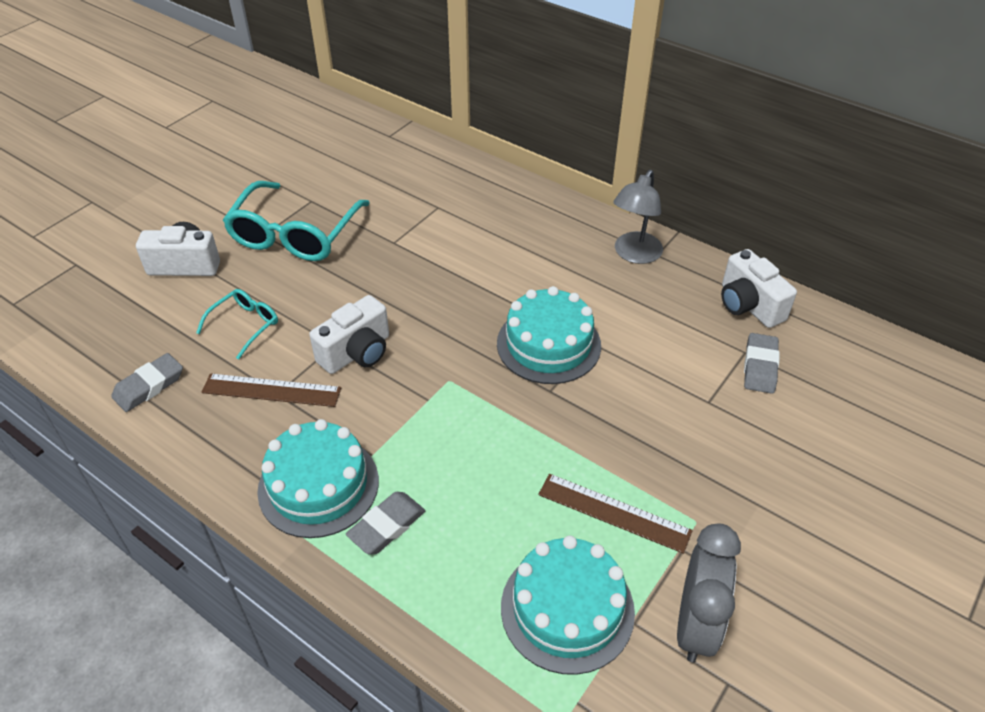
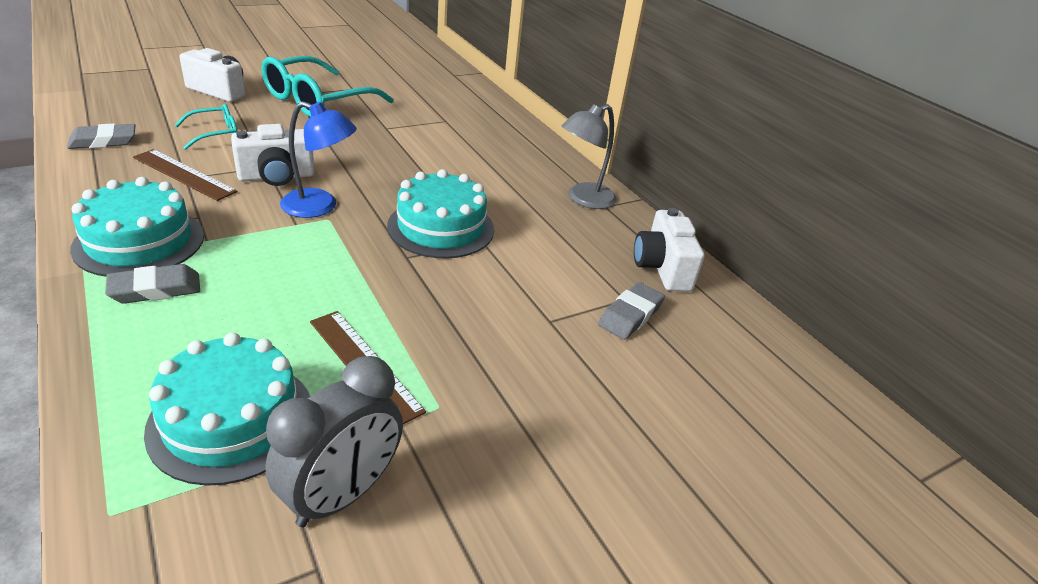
camera: 20 degrees right, 10 degrees down
(429, 370) = (320, 207): none -> blue lamp

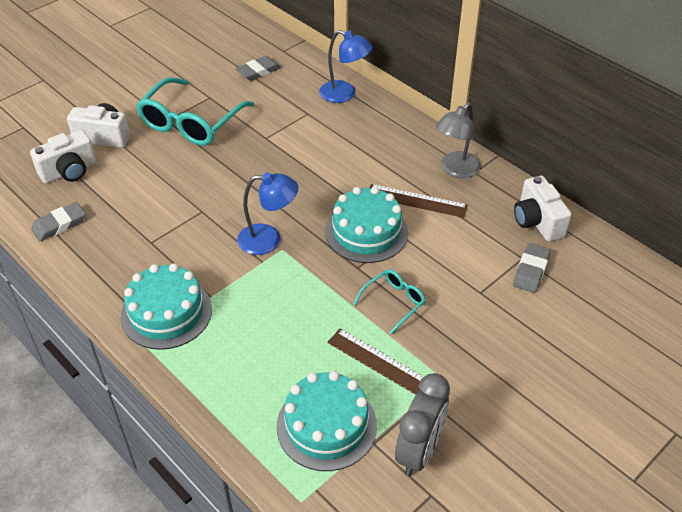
camera: 10 degrees left, 10 degrees up
(155, 289) = (209, 348): grey eraser -> grey eraser (258, 71)
(184, 174) = (147, 239): brown ruler -> brown ruler (416, 201)
(215, 134) = (138, 188): turquoise glasses -> turquoise glasses (394, 302)
(276, 177) = (217, 219): white camera -> white camera (69, 171)
(495, 116) = (344, 94): none -> blue lamp

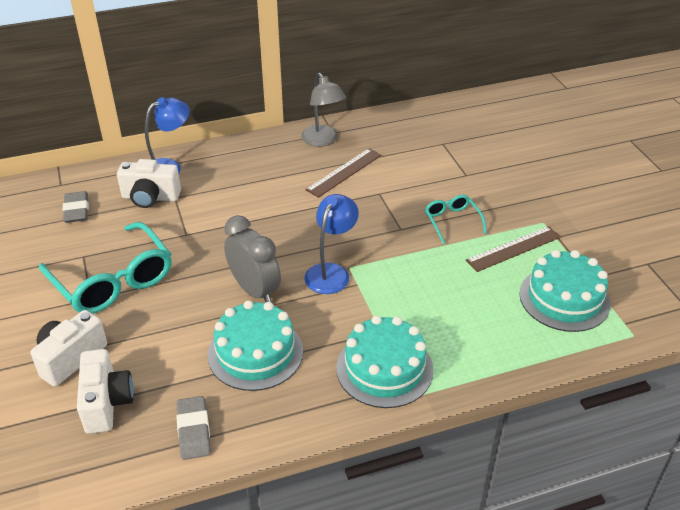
camera: 65 degrees left, 5 degrees down
(366, 232) = (362, 211): turquoise cake -> turquoise cake (255, 353)
(419, 451) = (607, 256): grey clock -> grey clock (255, 290)
(530, 271) = (458, 144): grey eraser -> none
(537, 221) = (410, 123): white camera -> white camera (150, 197)

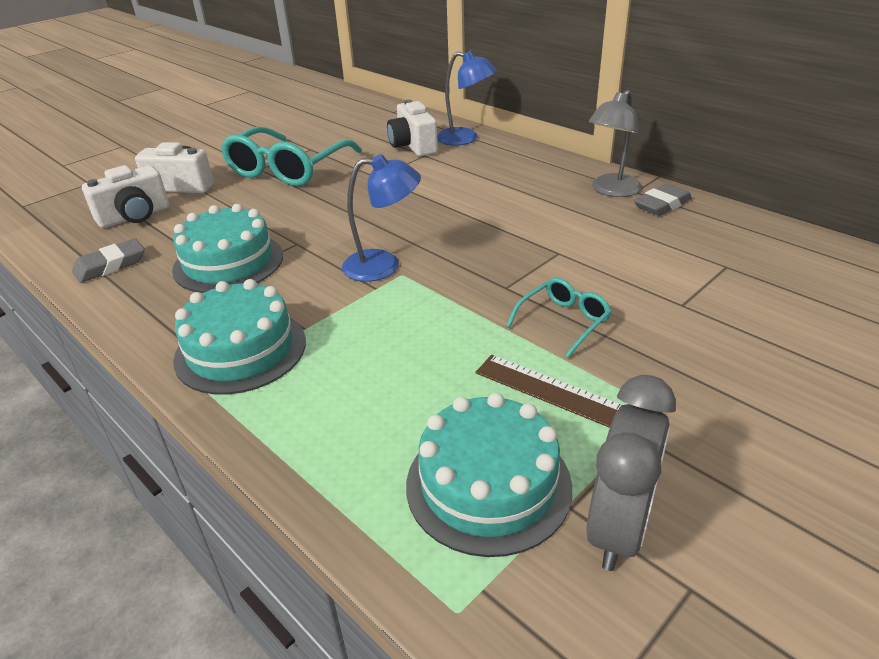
camera: 65 degrees right, 5 degrees down
(77, 210) = (366, 127): grey eraser -> grey eraser (662, 205)
(255, 290) = (321, 233): grey clock -> grey clock (619, 528)
(344, 172) = (570, 219): brown ruler -> none

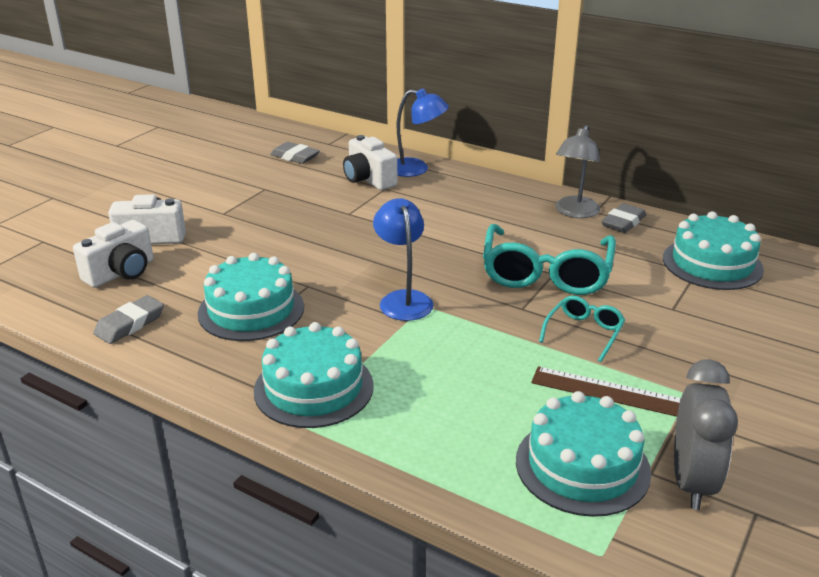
camera: 15 degrees left, 5 degrees down
(288, 169) = (254, 212): turquoise glasses -> turquoise glasses (546, 273)
(355, 122) = (295, 157): none -> grey eraser
(383, 265) = (403, 299): blue lamp -> blue lamp turned 90 degrees counterclockwise
(751, 257) = (712, 263): none -> turquoise cake

